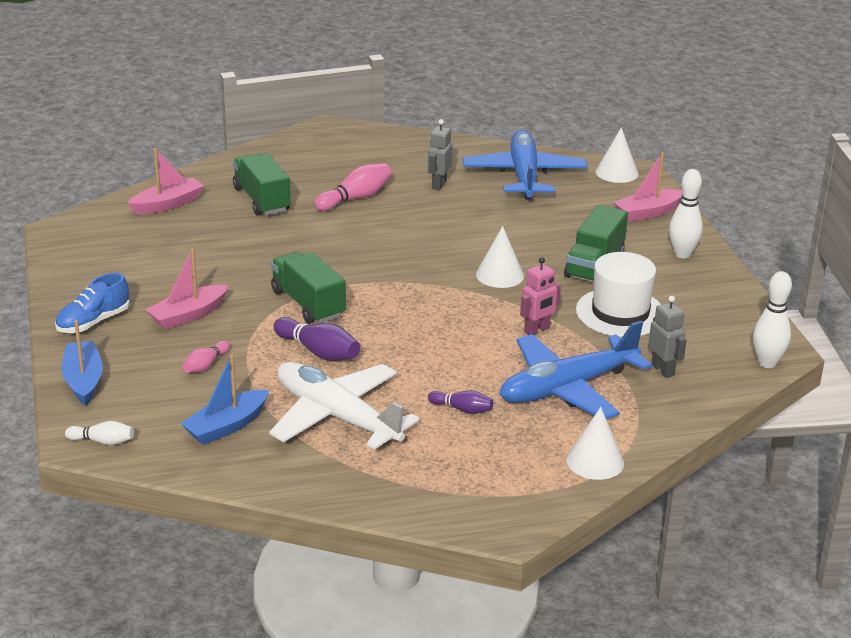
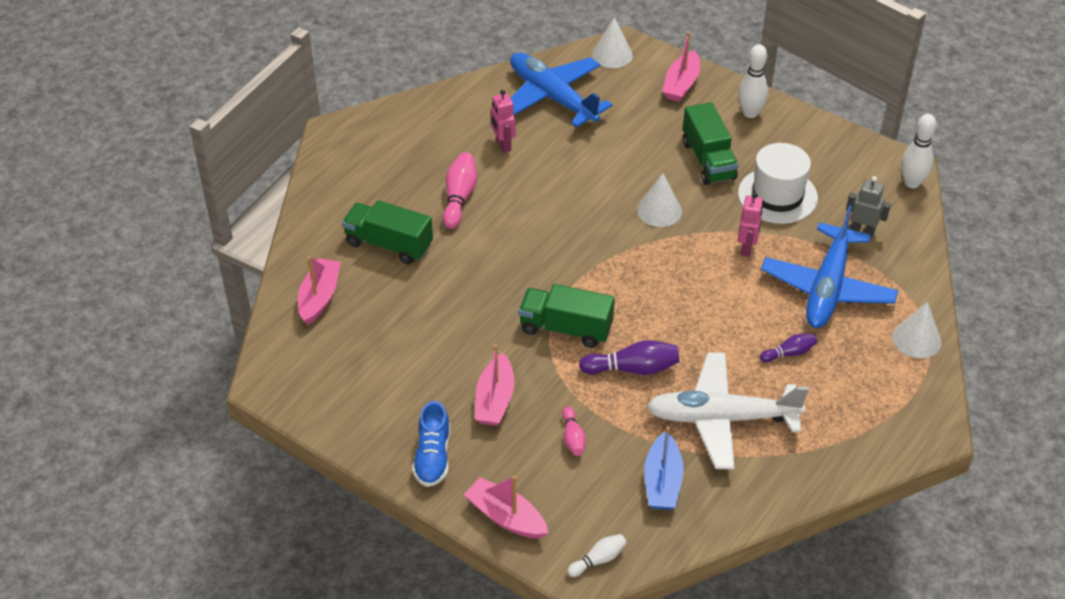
camera: 40 degrees left, 15 degrees up
(83, 381) = (506, 517): blue boat -> pink boat
(438, 185) = (503, 145): grey robot -> pink robot

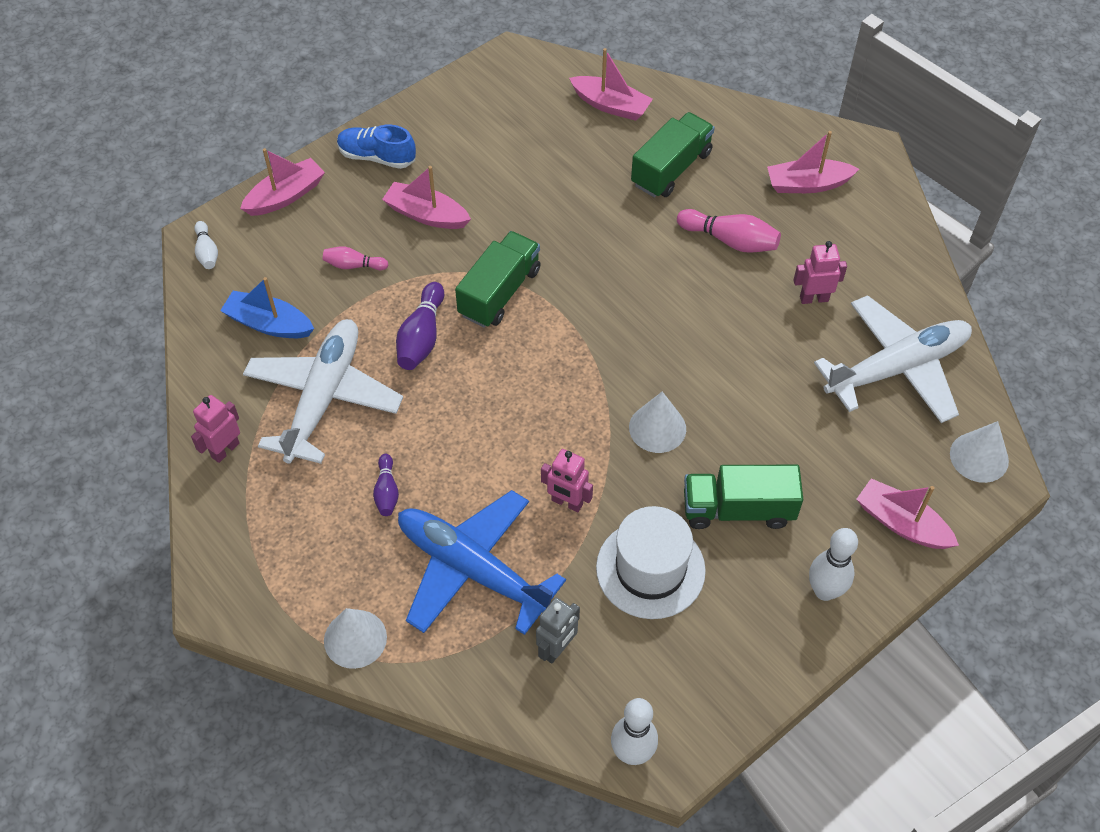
camera: 105 degrees right, 10 degrees up
(383, 161) = (807, 184): none -> pink boat
(552, 97) = (897, 368): blue plane -> white plane
(803, 471) = (225, 450): none -> pink robot

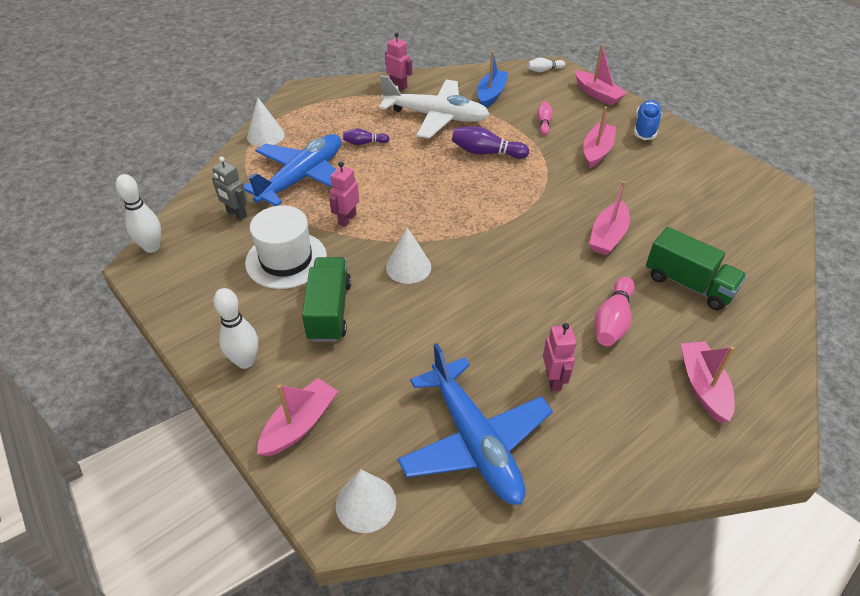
camera: 90 degrees right, 10 degrees down
(499, 292) = (530, 186): green truck -> none
(611, 105) = (752, 247): pink boat -> pink boat (608, 236)
(897, 368) = (474, 441): white plane -> blue plane

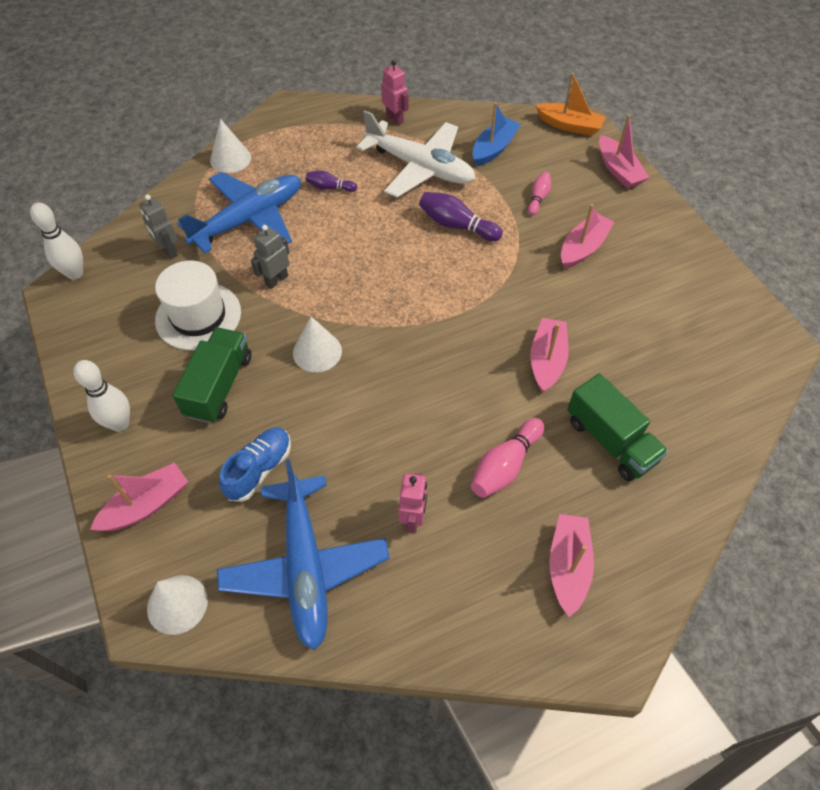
camera: 15 degrees right, 10 degrees up
(347, 219) = (276, 280): pink robot -> grey robot
(544, 70) = (569, 125): white bowling pin -> orange boat
(608, 236) = (547, 360): pink boat -> pink boat turned 150 degrees clockwise
(645, 128) = (654, 227): blue shoe -> blue shoe (259, 469)

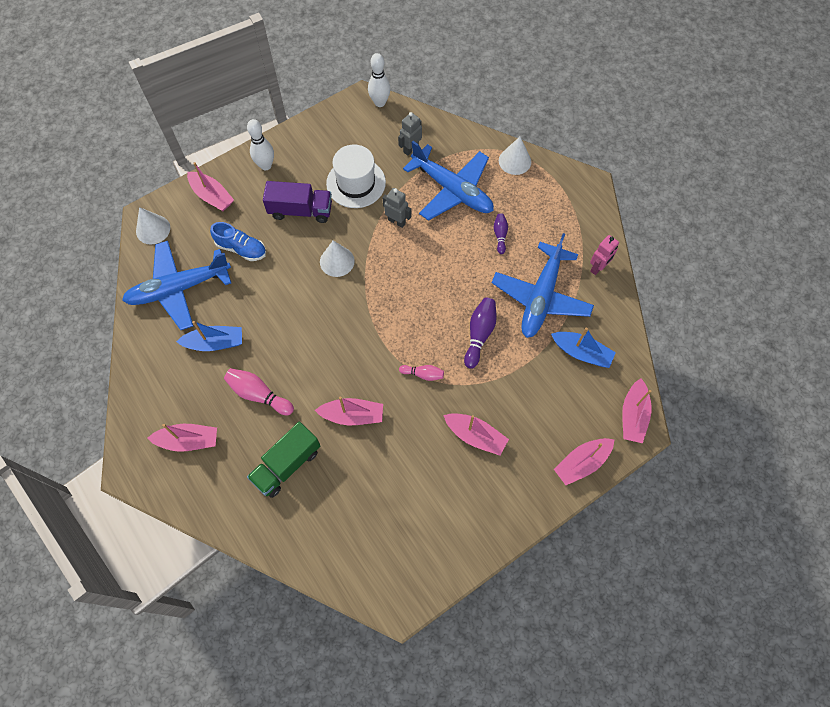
camera: 80 degrees right, 10 degrees up
(219, 386) = (300, 210): green truck -> purple truck
(413, 518) = (215, 343): pink robot -> blue boat
(420, 167) = (541, 297): white plane -> blue plane
(538, 198) = (527, 395): pink bowling pin -> pink bowling pin (423, 374)
(569, 125) = (633, 415): orange boat -> pink boat

